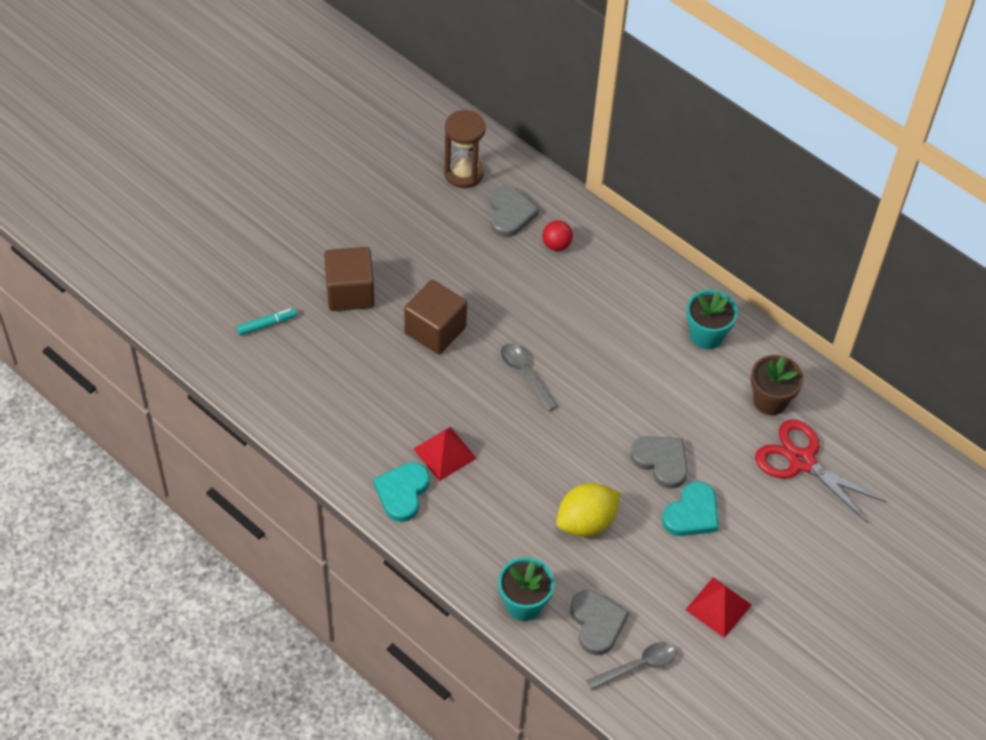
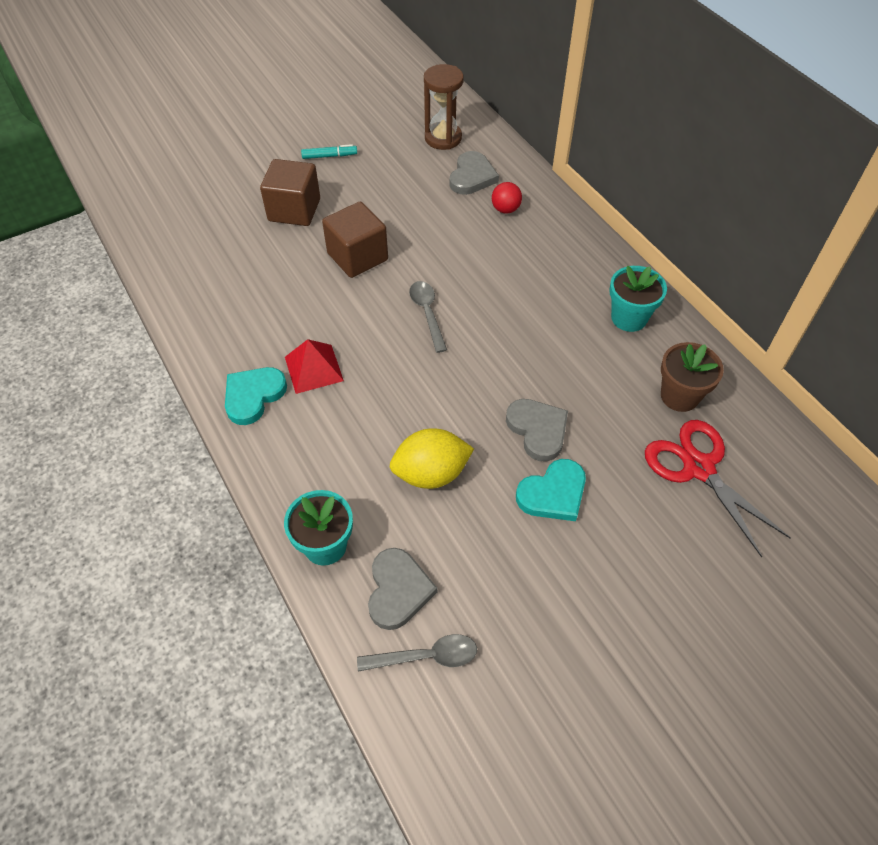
camera: 20 degrees right, 0 degrees up
(267, 324) = (206, 220): turquoise marker -> turquoise marker (329, 156)
(718, 607) = (548, 610): red pyramid -> none

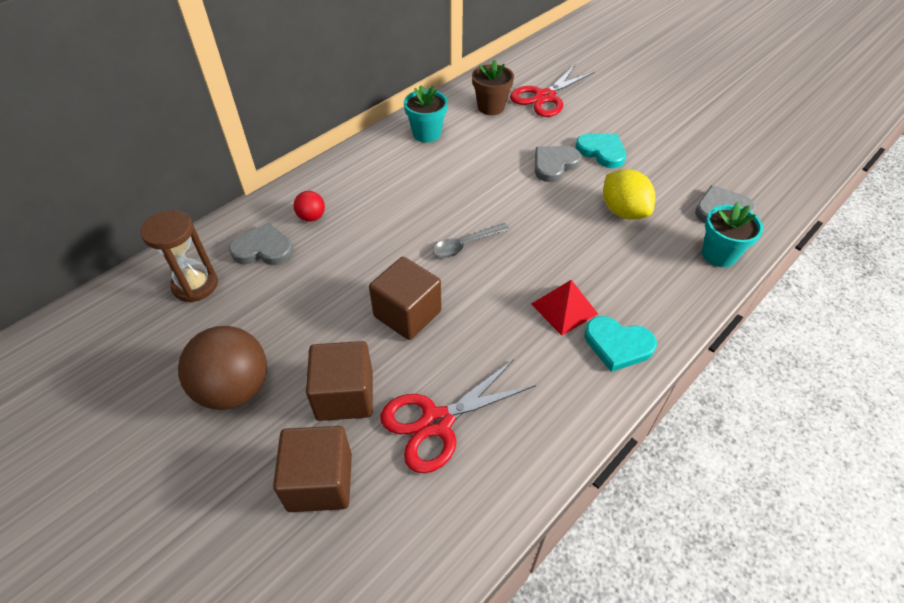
camera: 105 degrees left, 5 degrees down
(233, 191) = (320, 481): none -> brown cube
(244, 256) = (437, 422): none -> red scissors
(329, 156) = (235, 389): turquoise marker -> brown ball
(426, 656) = (752, 188): grey spoon -> none

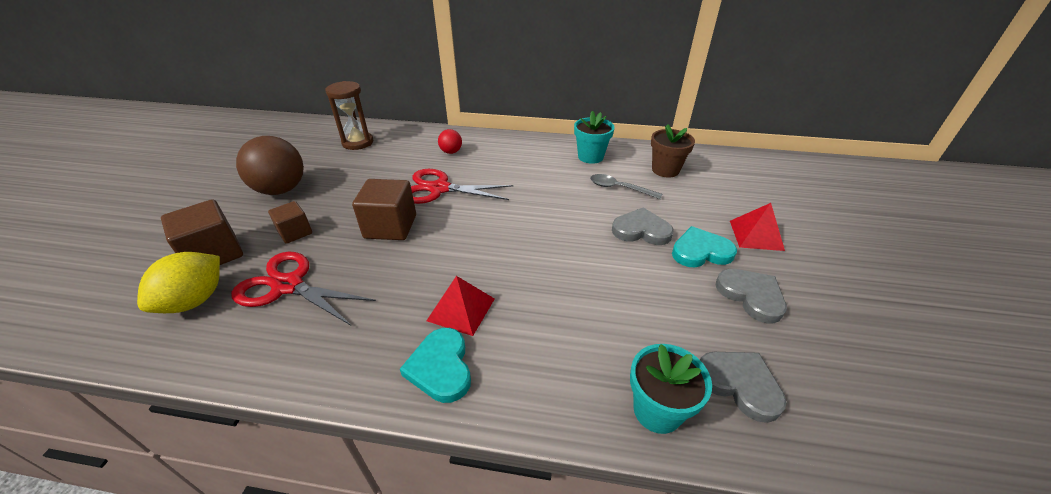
camera: 55 degrees right, 10 degrees down
(263, 249) = (406, 149): grey heart -> grey heart (751, 296)
(345, 395) = (295, 232): brown cube -> brown cube, size x0.61
(465, 245) = (487, 223): grey spoon -> grey spoon (619, 188)
(545, 97) = (723, 190): red scissors -> red scissors (439, 189)
(601, 152) = (700, 251): turquoise heart -> turquoise heart turned 105 degrees counterclockwise
(606, 117) = (756, 235): none -> red pyramid
(623, 211) = (634, 299): yellow lemon -> yellow lemon (195, 301)

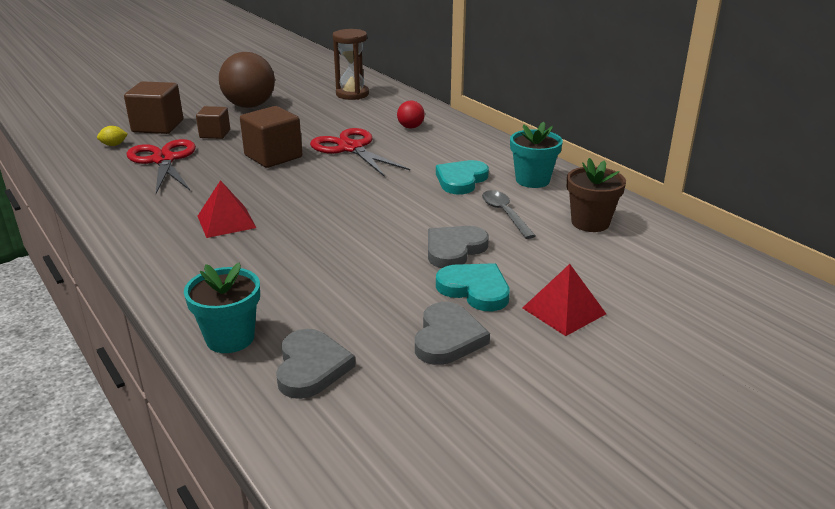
camera: 45 degrees right, 10 degrees down
(195, 301) = (114, 145): yellow lemon -> yellow lemon, size x0.46
(441, 367) = (162, 241): turquoise heart -> turquoise heart (461, 180)
(641, 230) = (454, 249): grey heart -> grey heart turned 105 degrees counterclockwise

